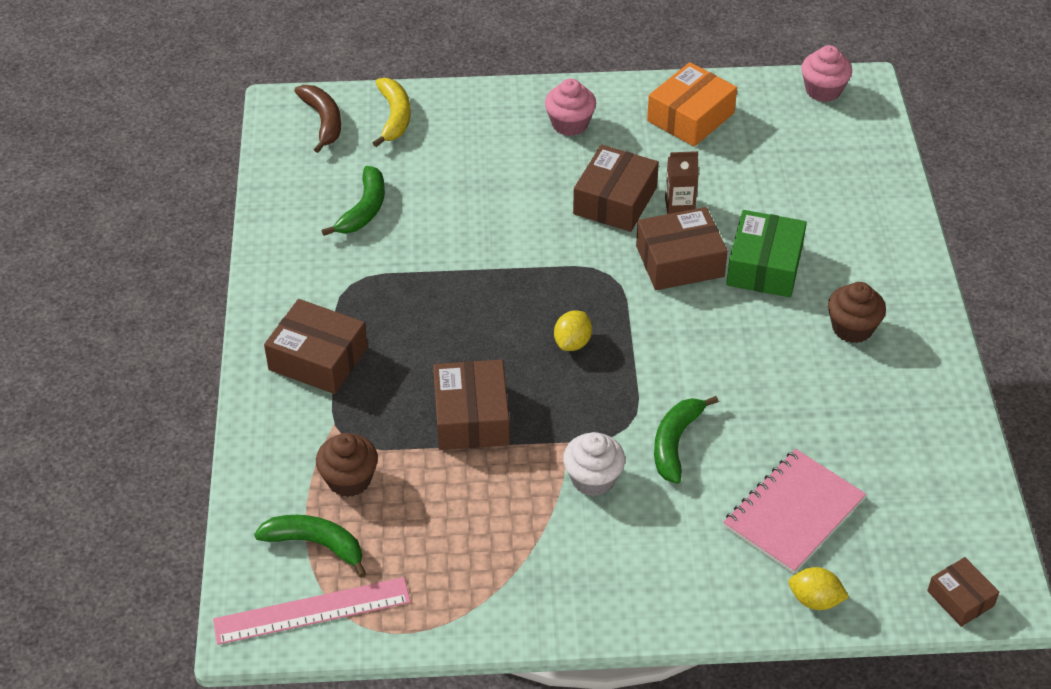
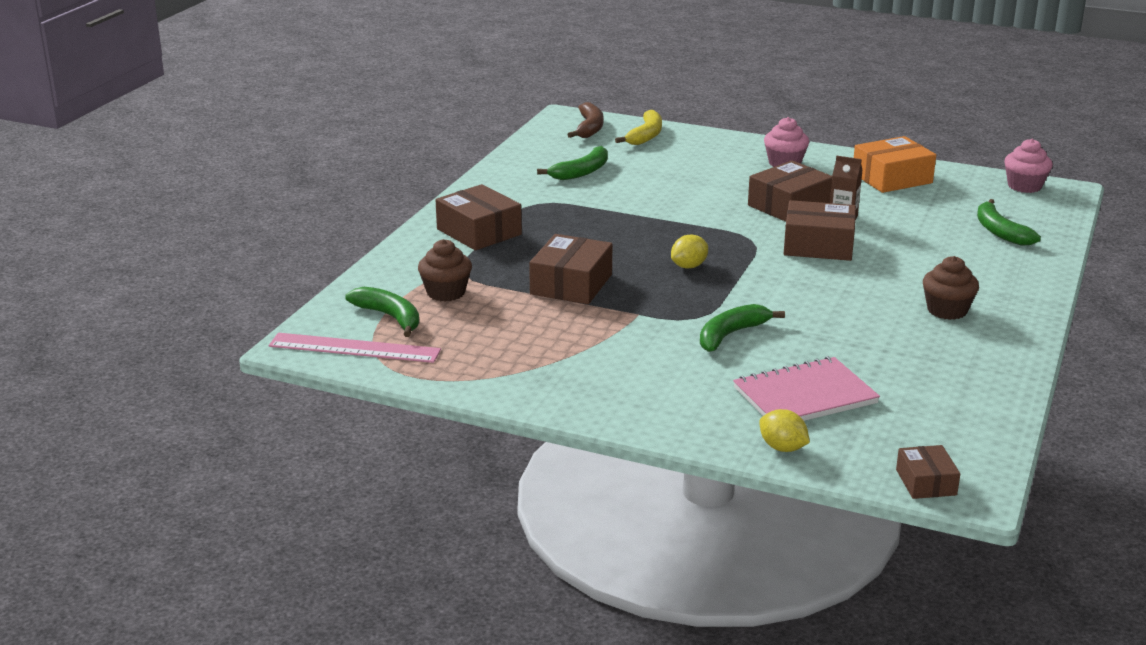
camera: 25 degrees right, 20 degrees down
(593, 479) = (642, 337): white cupcake -> none
(764, 266) = (892, 262): green box -> none
(837, 178) = (1000, 232): none -> green banana

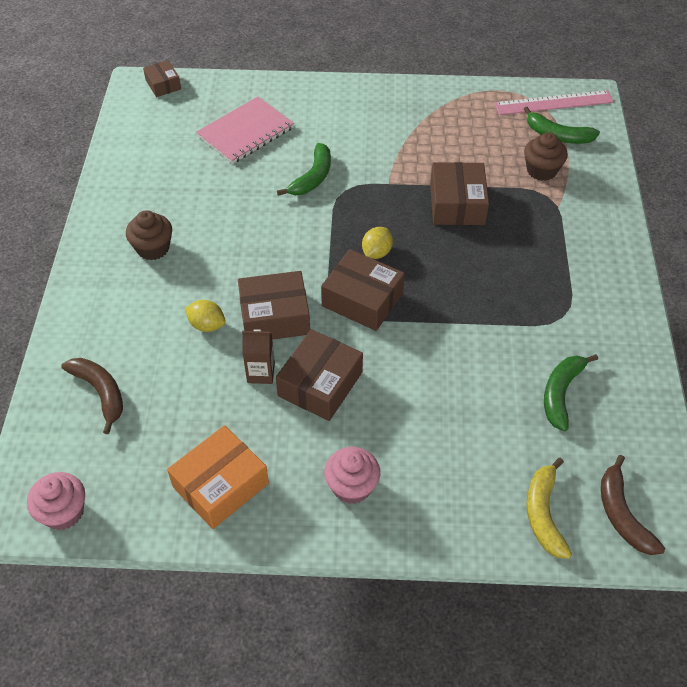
camera: 160 degrees right, 25 degrees up
(479, 232) = (579, 254): brown box -> brown box (362, 299)
(782, 448) = (249, 89): yellow lemon -> yellow lemon (207, 325)
(1000, 232) = (100, 392): green banana -> brown banana

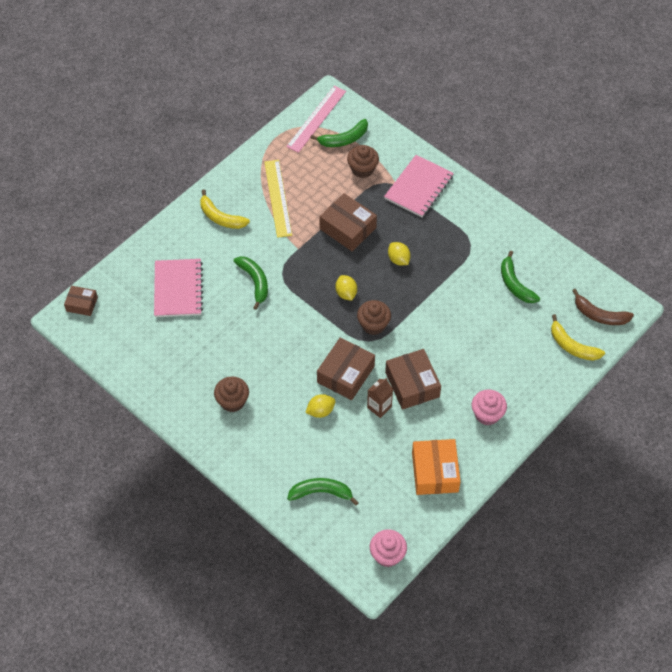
camera: 50 degrees left, 5 degrees up
(100, 392) = (321, 492): brown banana -> green banana
(359, 110) = (221, 217): none -> yellow banana
(362, 299) = (373, 325): brown box -> brown cupcake
(429, 133) = (278, 198): none -> yellow ruler
(468, 268) = (398, 259): none -> yellow lemon
(577, 226) = (419, 187): none -> pink notebook

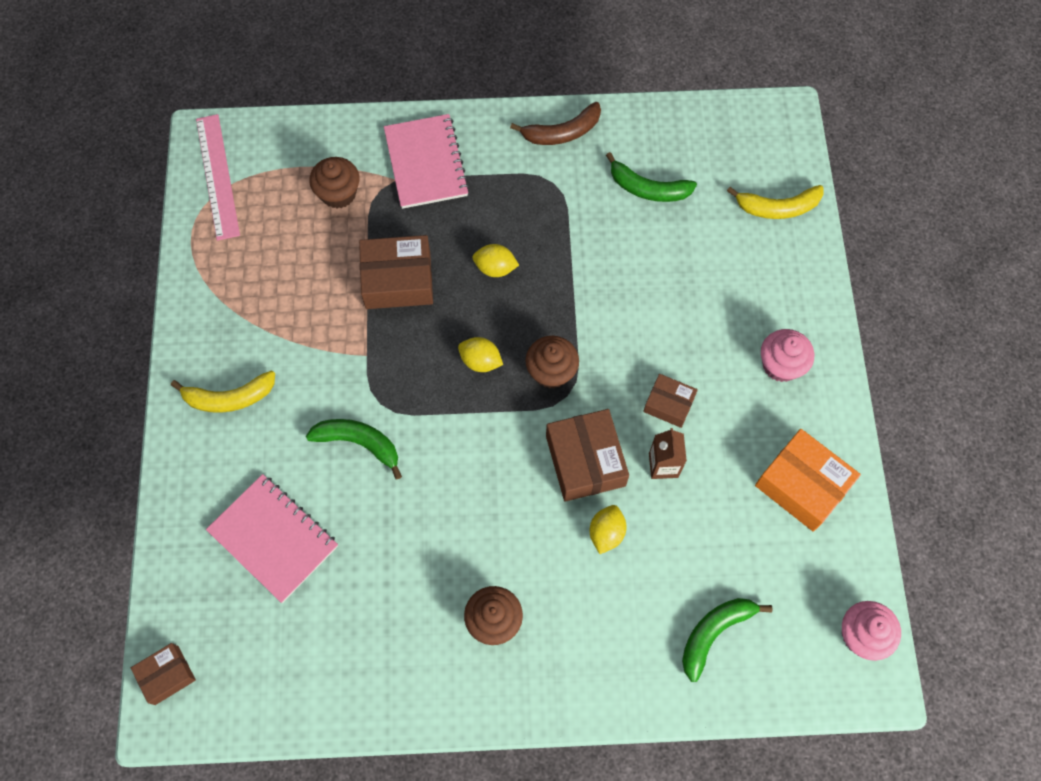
camera: 45 degrees left, 10 degrees up
(278, 198) = (275, 313): yellow ruler -> none
(344, 139) = (278, 175): green banana -> none
(412, 384) = (669, 404): brown box -> brown box, size x0.59
(599, 315) = (766, 149): brown banana -> brown banana (562, 132)

